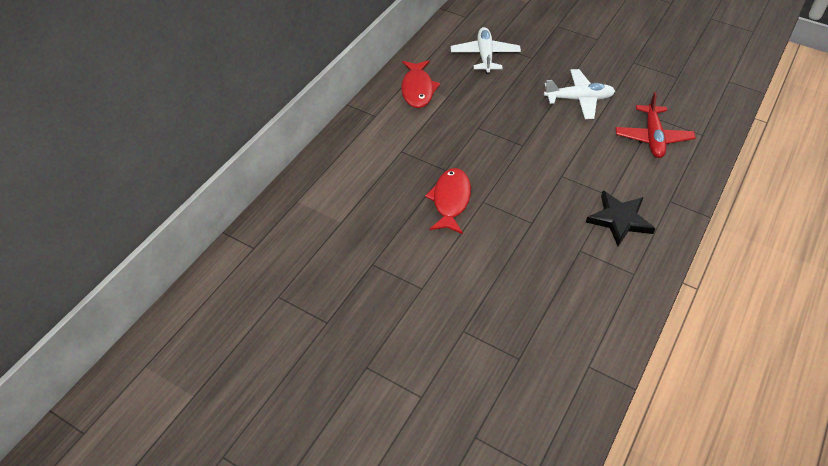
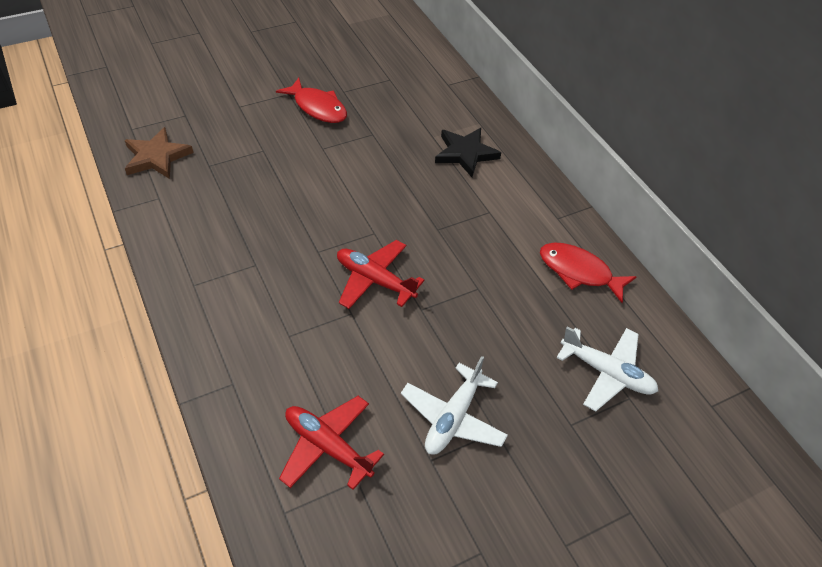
camera: 120 degrees right, 0 degrees up
(450, 200) = (395, 211): red fish -> red fish (317, 107)
(524, 178) = (375, 280): none -> red plane
(549, 410) = (156, 157): none -> brown star
(619, 220) = (255, 319): black star -> black star (465, 153)

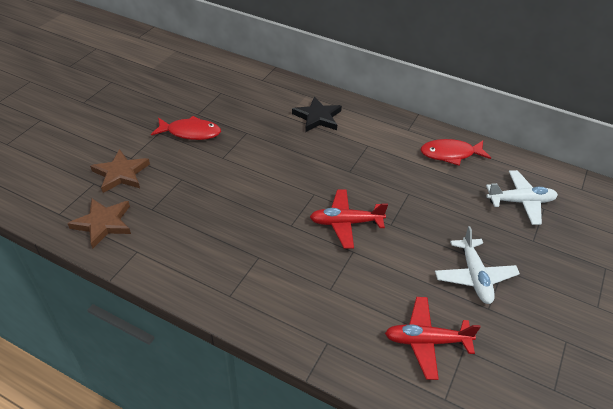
camera: 35 degrees left, 5 degrees down
(216, 117) = (121, 174): none -> brown star

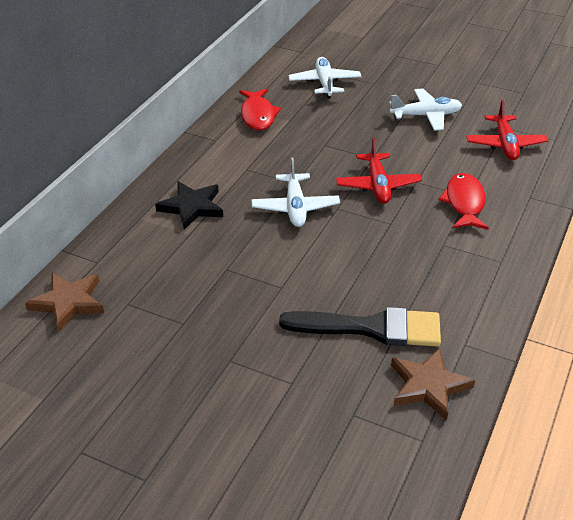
camera: 90 degrees left, 5 degrees down
(121, 174) = (328, 387): brown star -> brown star (68, 302)
(168, 200) = (372, 328): none -> black brush
(190, 132) = (229, 325): red fish -> red fish (464, 203)
(315, 169) = (295, 207): none -> white plane

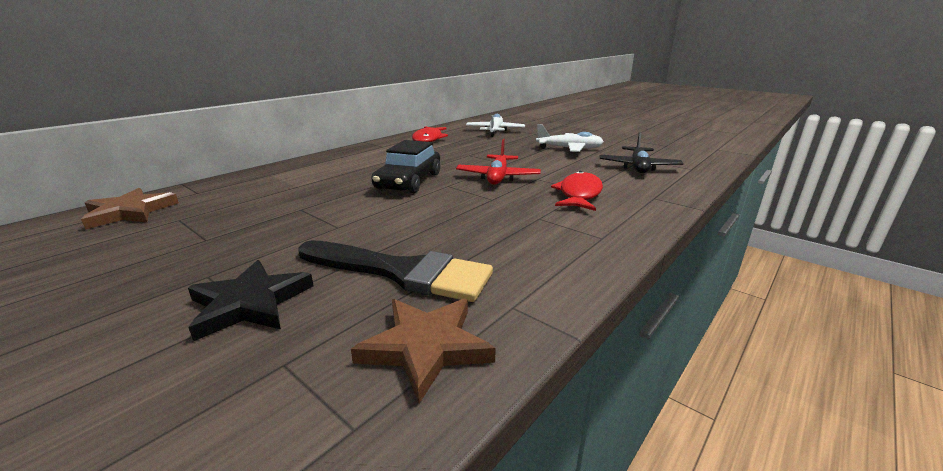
camera: 15 degrees right, 15 degrees down
(192, 207) = (320, 173): black star -> black star (250, 303)
(295, 207) = (409, 181): white plane -> black car
(505, 144) = (638, 167): red plane -> black plane

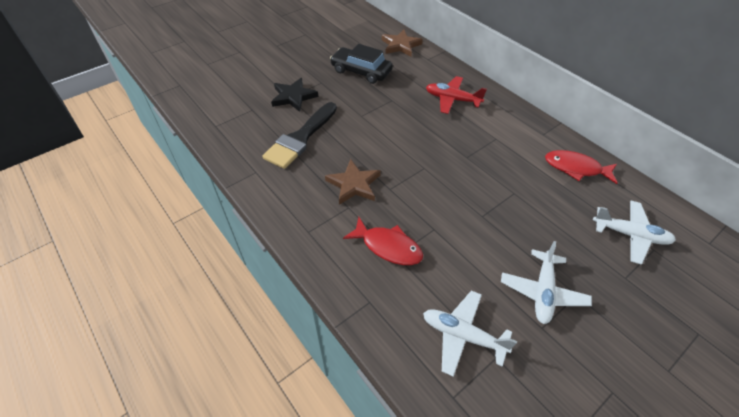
camera: 100 degrees right, 25 degrees up
(409, 181) = (436, 147): black car -> black car (361, 71)
(426, 347) = (242, 143): brown star -> brown star (354, 184)
(498, 177) = (440, 202): red plane -> red plane (452, 100)
(638, 167) = (462, 335): black plane -> white plane

